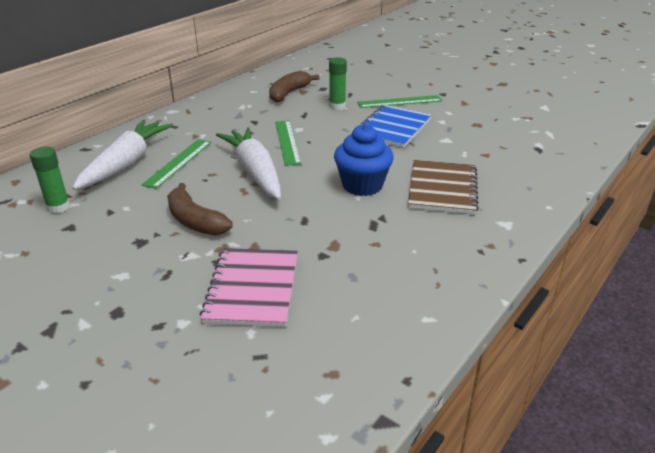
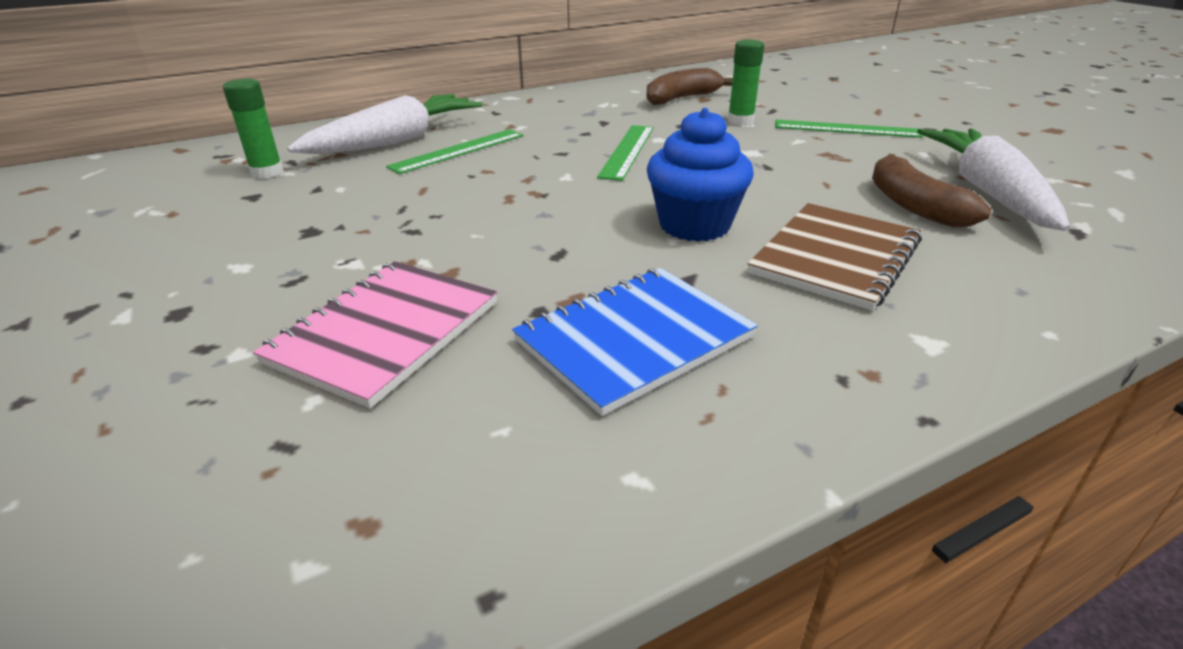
camera: 25 degrees right, 0 degrees up
(195, 221) = (404, 221): brown banana -> brown banana (913, 205)
(254, 172) = (546, 178): white carrot -> white carrot (987, 191)
(392, 128) = (808, 159): blue notebook -> blue notebook (634, 339)

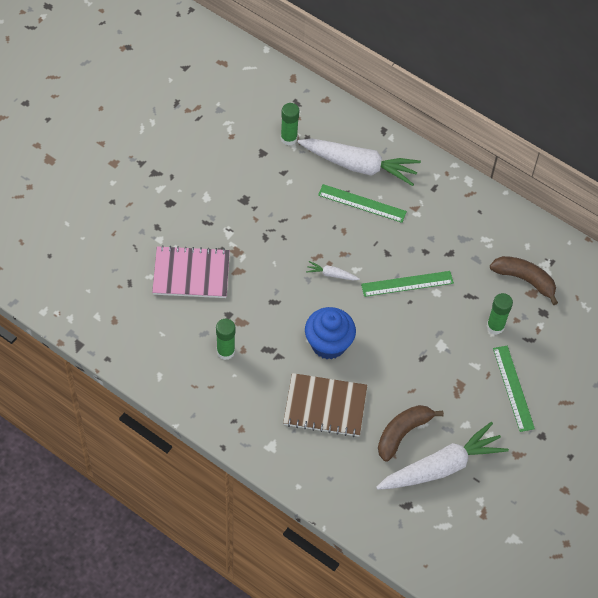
camera: 60 degrees right, 25 degrees up
(556, 194) = (331, 274): none -> white carrot
(634, 339) = (225, 351): blue notebook -> green glue stick

